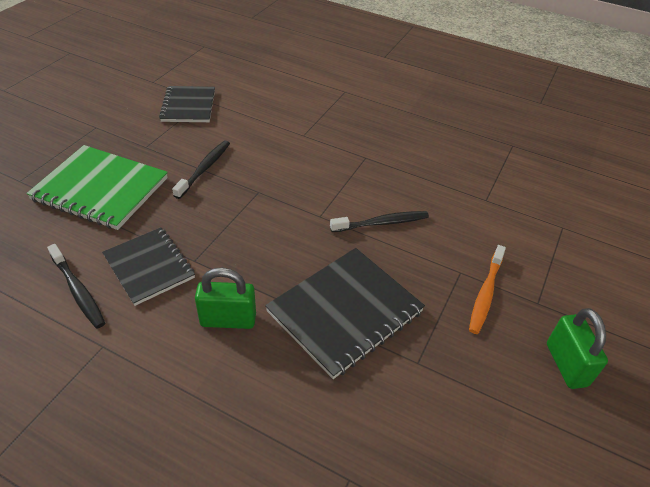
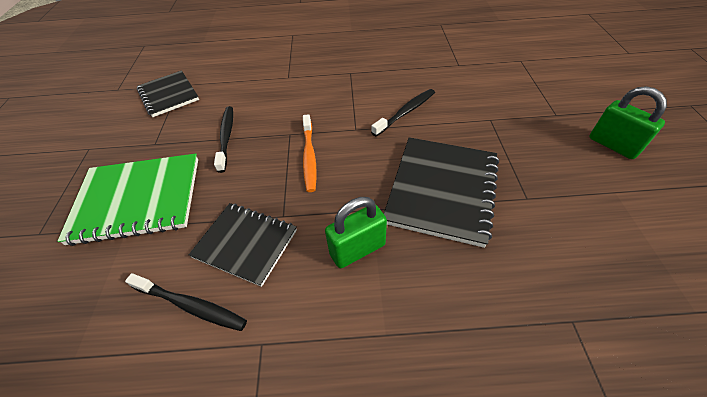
camera: 25 degrees left, 5 degrees up
(485, 293) = (520, 125): orange toothbrush -> orange toothbrush (309, 157)

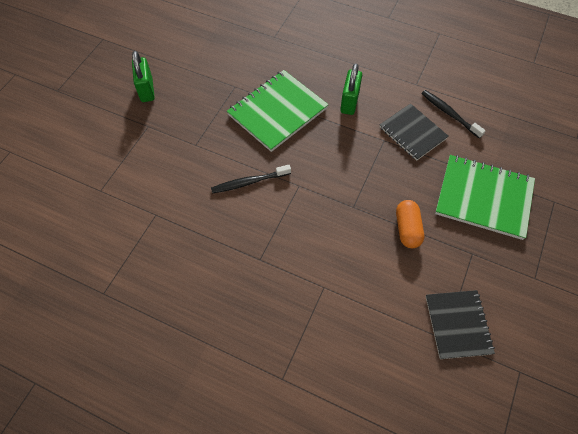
camera: 155 degrees left, 10 degrees up
(226, 137) = (407, 229): black toothbrush -> orange capsule
(309, 157) = (347, 176): orange toothbrush -> none
(357, 249) = (349, 102): green padlock -> green padlock turned 75 degrees counterclockwise
(442, 190) = (277, 112): black notebook -> green notebook

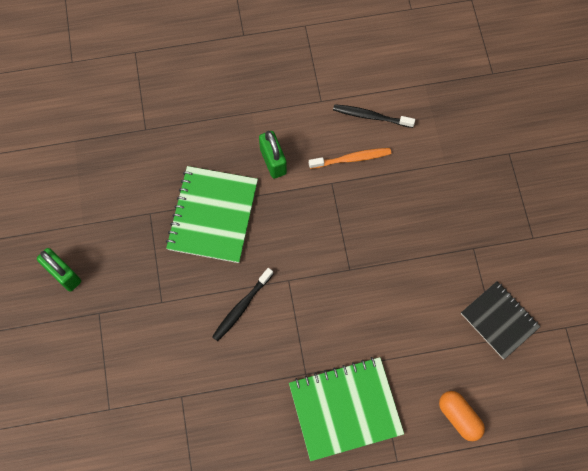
camera: 35 degrees left, 10 degrees up
(407, 229) = (408, 260): orange capsule -> orange capsule (459, 417)
(412, 133) = (351, 158): black notebook -> orange toothbrush
(483, 198) = (451, 187): green notebook -> green notebook (345, 408)

